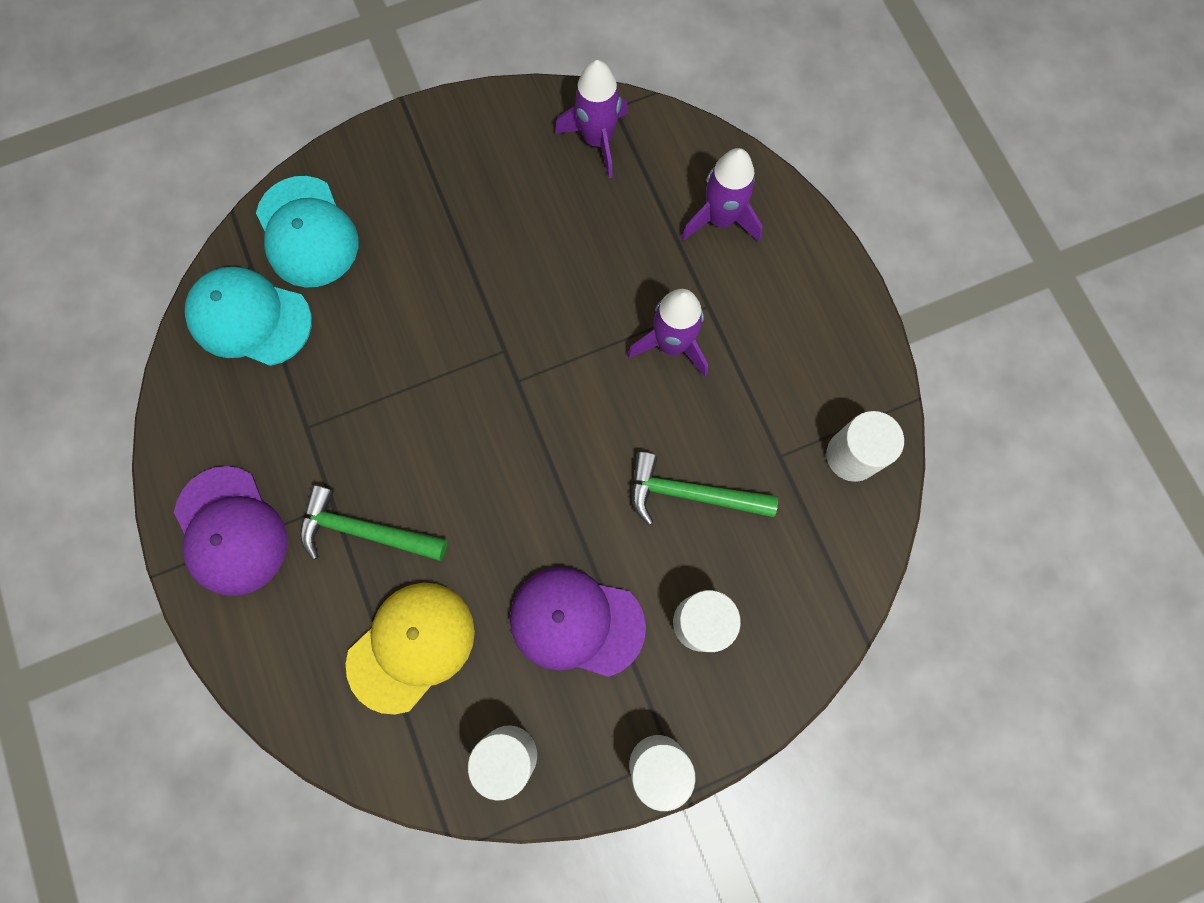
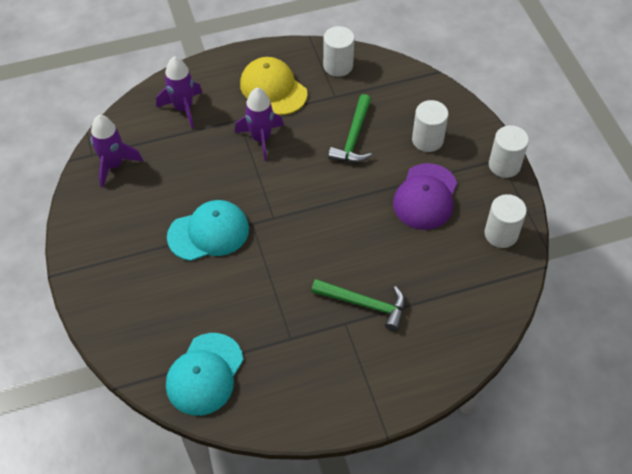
camera: 85 degrees left, 20 degrees down
(231, 531) = (359, 385): purple cap -> none
(307, 232) = (144, 336): turquoise cap -> turquoise cap (208, 233)
(365, 531) = (364, 304): green hammer -> green hammer turned 90 degrees counterclockwise
(411, 646) = (438, 281): yellow cap -> yellow cap (273, 89)

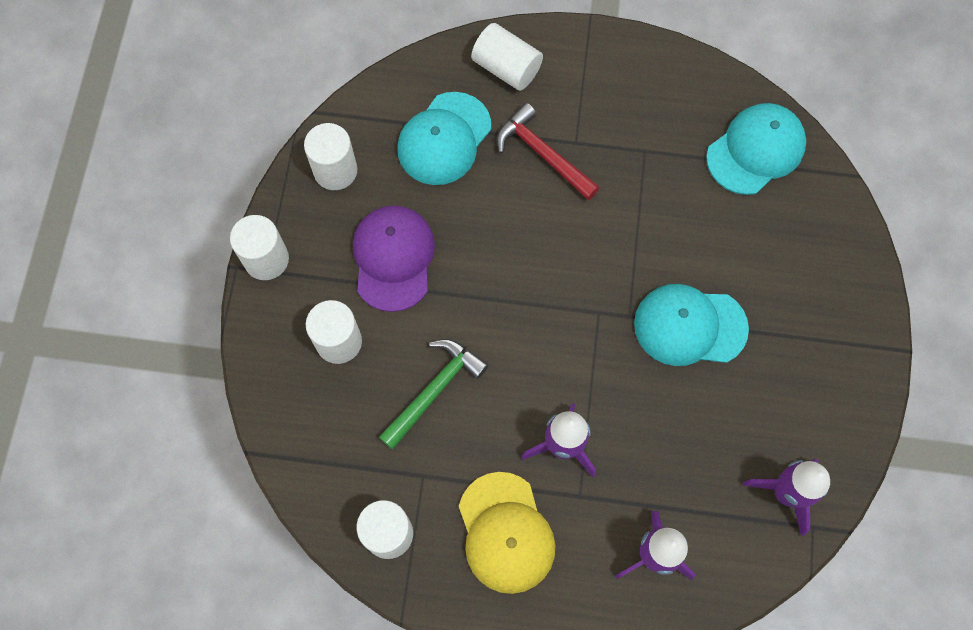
camera: 155 degrees left, 15 degrees up
(364, 304) = (543, 154): green hammer -> red hammer
(425, 197) = (393, 258): purple cap -> purple cap turned 45 degrees counterclockwise
(428, 359) = (506, 68): none -> white cylinder
(441, 286) = (444, 139): none -> turquoise cap

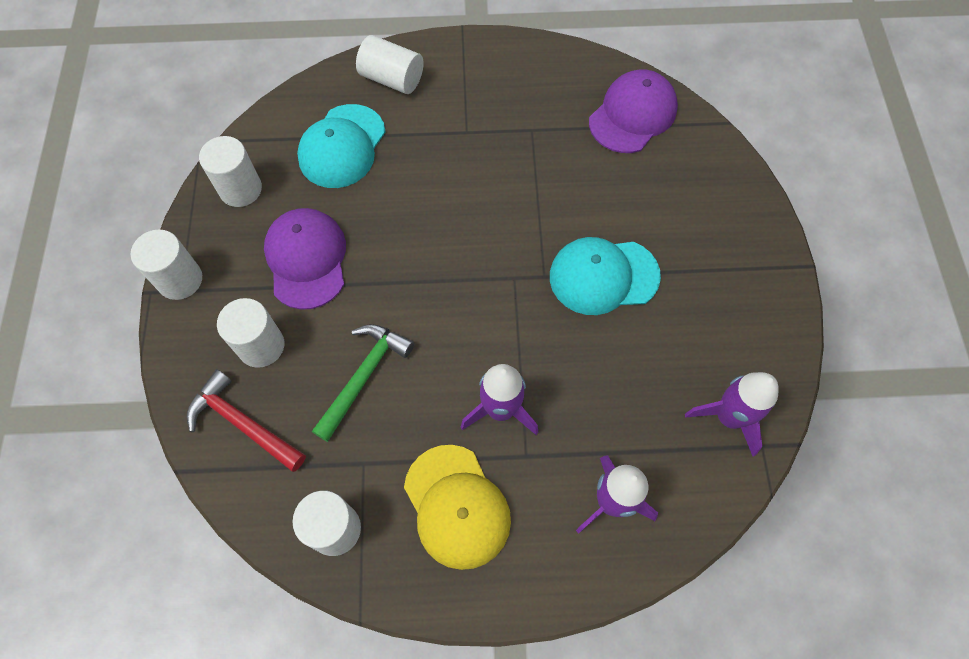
camera: 10 degrees left, 5 degrees down
(543, 154) = (437, 146): red hammer -> red hammer (243, 424)
(755, 150) = (632, 115): turquoise cap -> purple cap

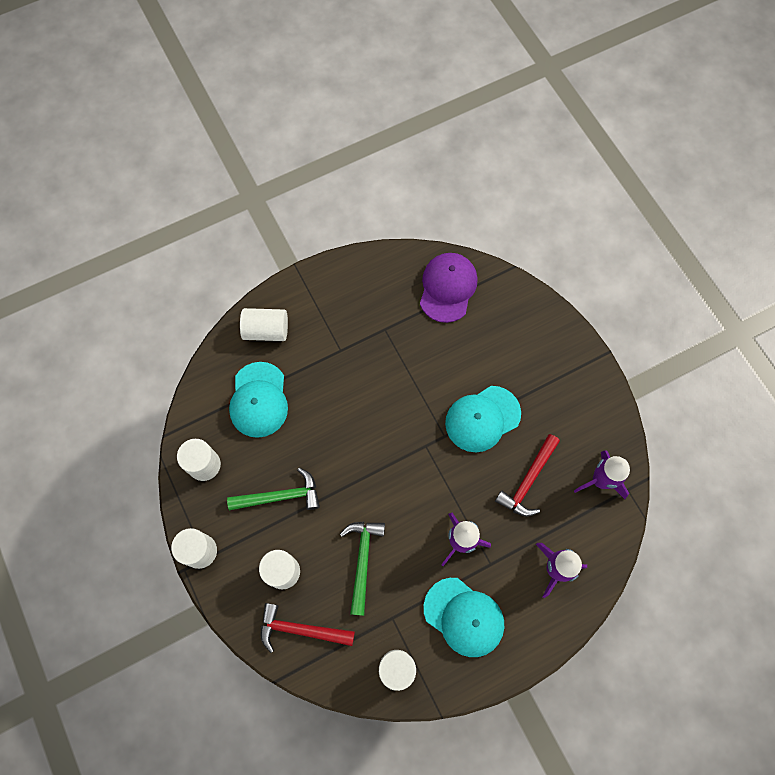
camera: 25 degrees left, 5 degrees up
(306, 259) = (280, 496): purple cap -> green hammer
(457, 506) = (464, 617): yellow cap -> turquoise cap
(628, 375) = (528, 480): none -> red hammer

